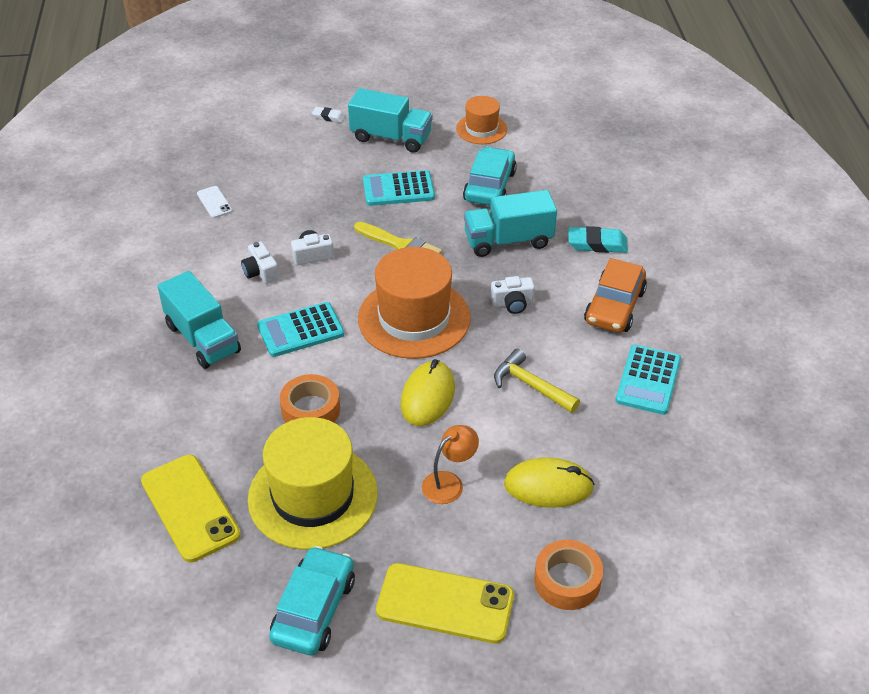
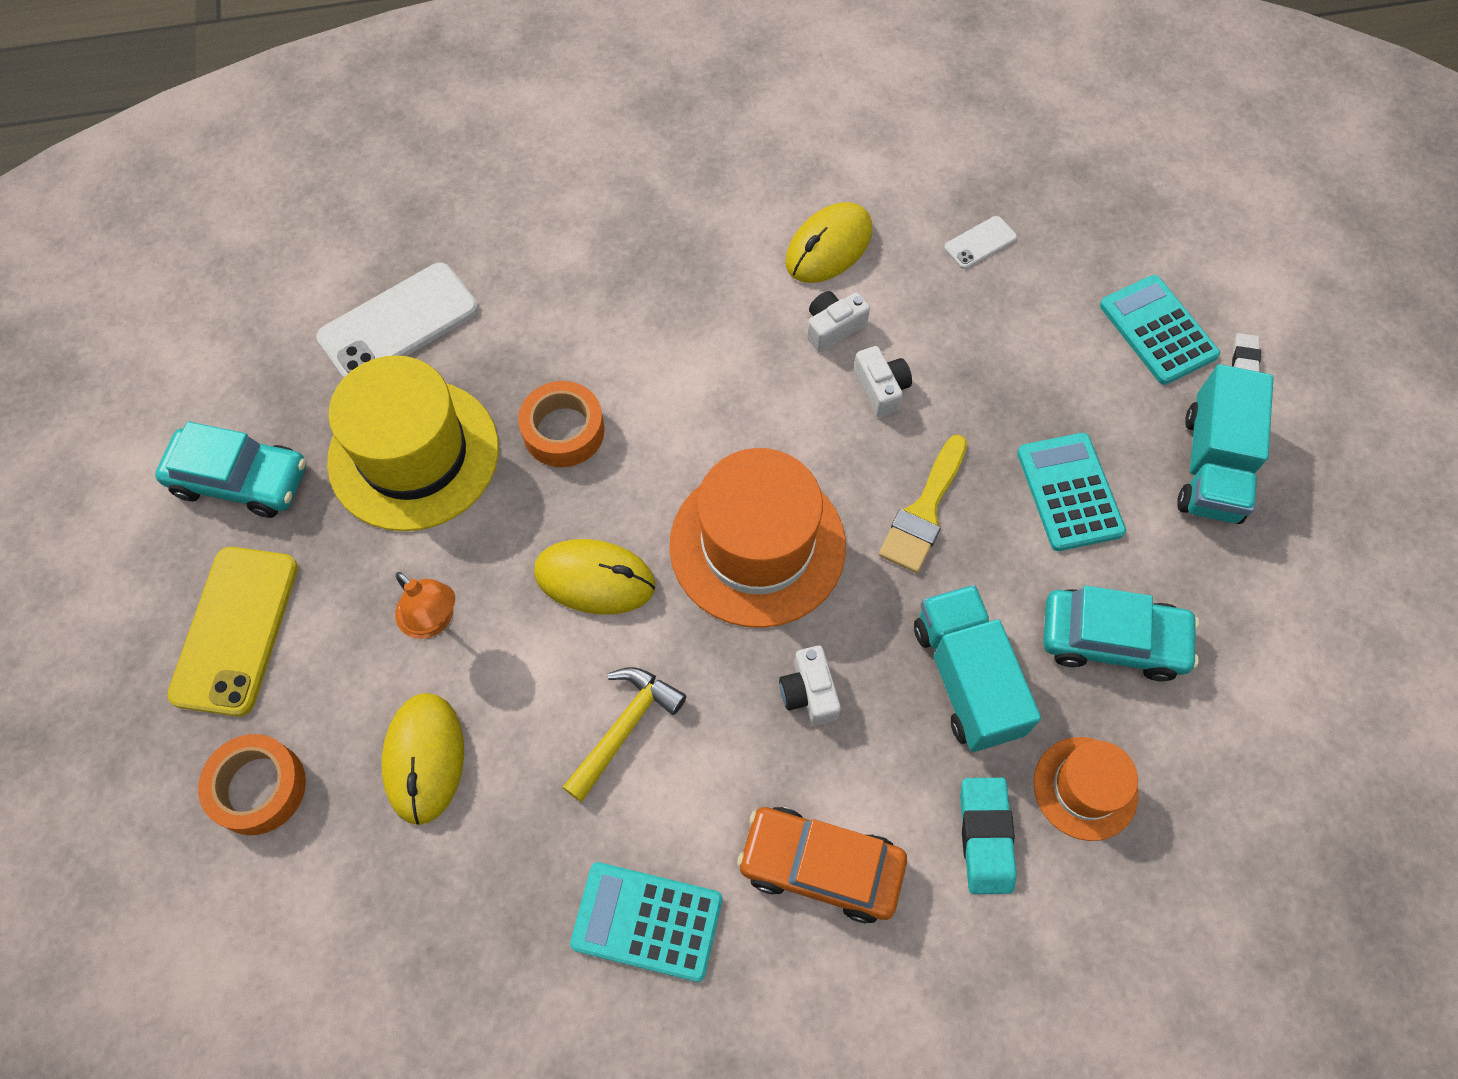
camera: 85 degrees right, 20 degrees up
(190, 508) = (398, 323): yellow phone -> white phone
(195, 268) = (828, 247): none -> yellow mouse
(203, 338) = (689, 282): turquoise truck -> none
(300, 330) = (716, 396): turquoise calculator -> turquoise calculator (1158, 330)
(481, 129) = (1282, 616): orange hat -> orange hat (1085, 788)

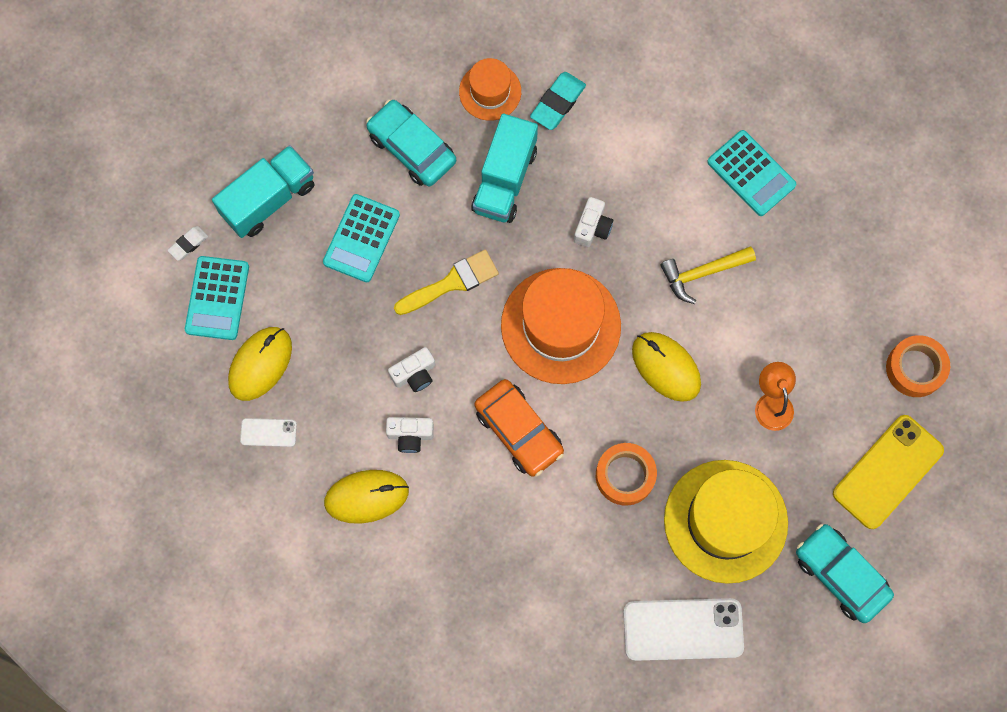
camera: 145 degrees left, 10 degrees up
(424, 759) = (818, 326): yellow mouse -> yellow mouse (260, 364)
(820, 867) = (649, 142): orange car -> orange car (519, 431)
(881, 389) = (414, 374): white camera -> white camera turned 135 degrees counterclockwise

